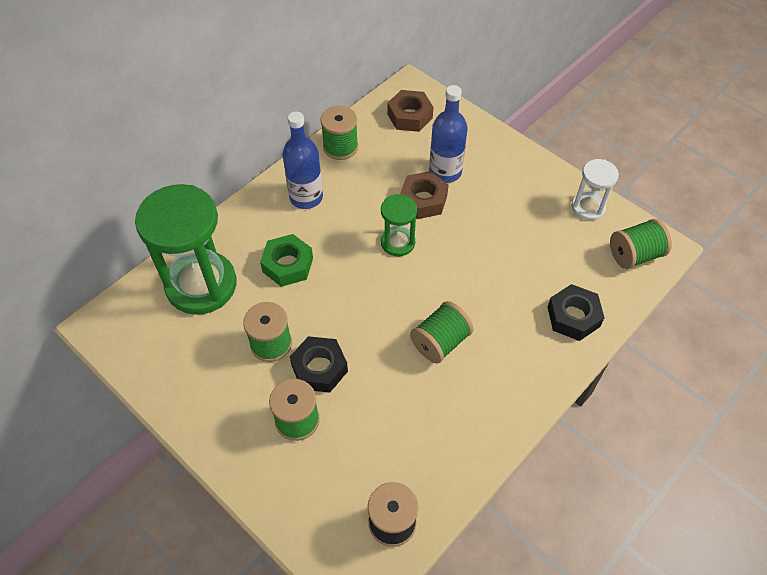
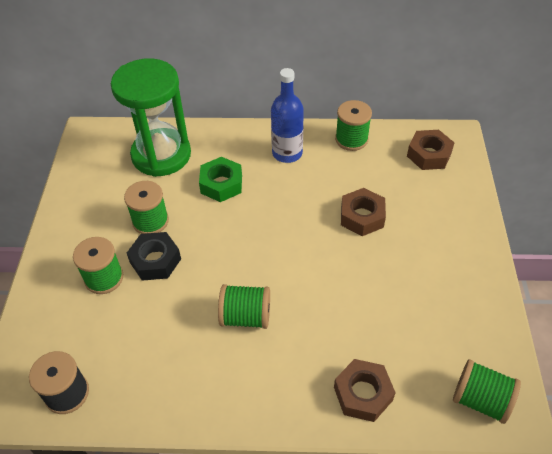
camera: 50 degrees right, 5 degrees down
(398, 242) = (306, 229): green hourglass -> none
(445, 172) = (404, 211): blue bottle -> none
(573, 317) = (363, 394): black nut -> brown nut
(588, 207) = (487, 329): white hourglass -> none

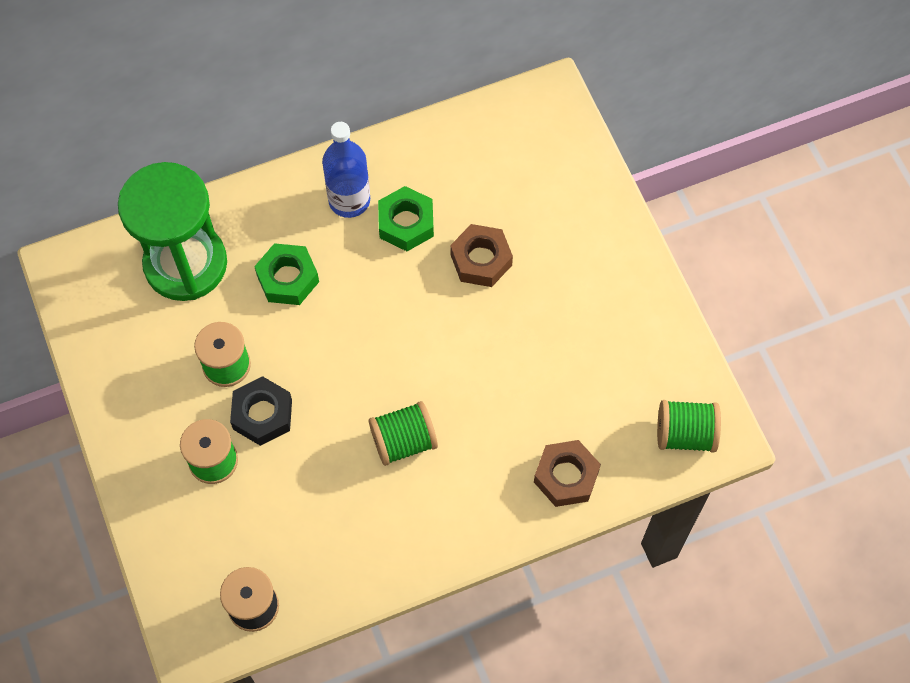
camera: 25 degrees left, 15 degrees up
(319, 178) = (406, 223): none -> green nut
(351, 139) = (422, 148): green spool -> none
(429, 155) = (528, 137): brown nut -> none

